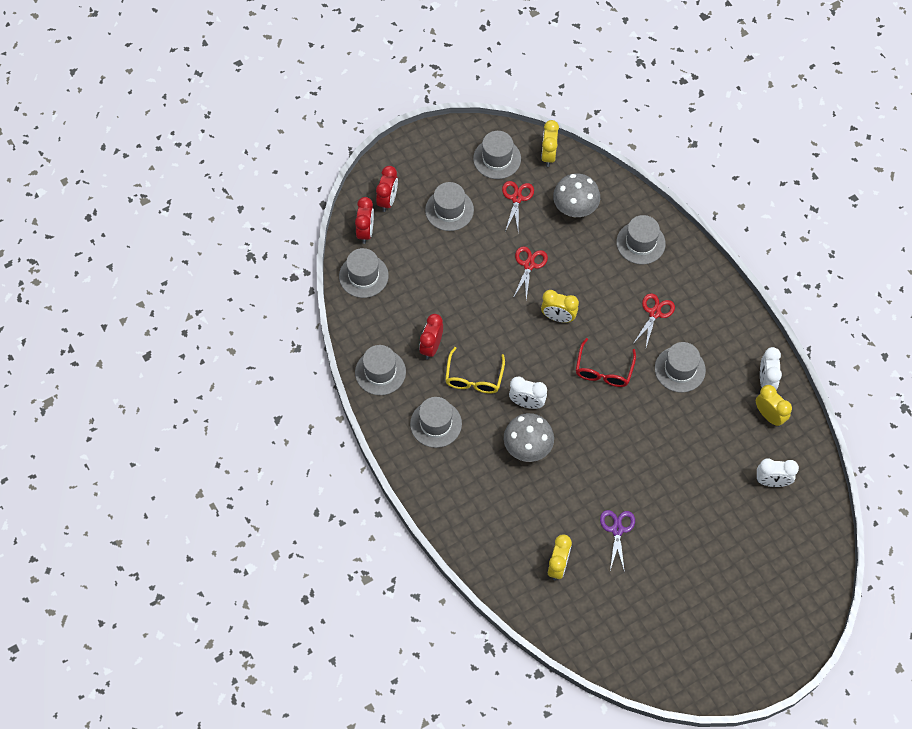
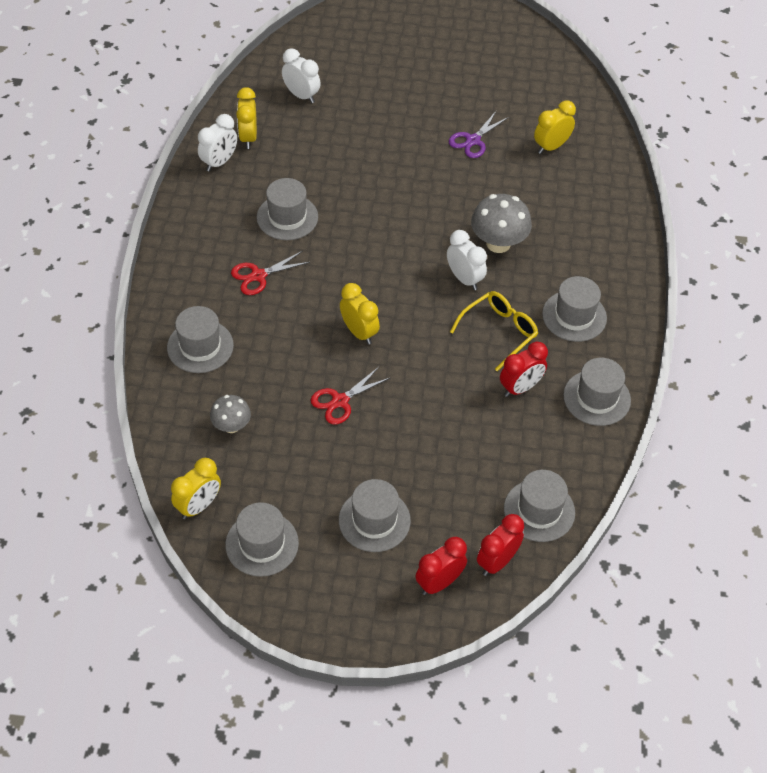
camera: 145 degrees left, 10 degrees down
(516, 198) = (284, 481): red scissors -> none
(575, 209) = (231, 426): grey mushroom -> grey mushroom, size x0.61
(603, 370) = (361, 259): red glasses -> none

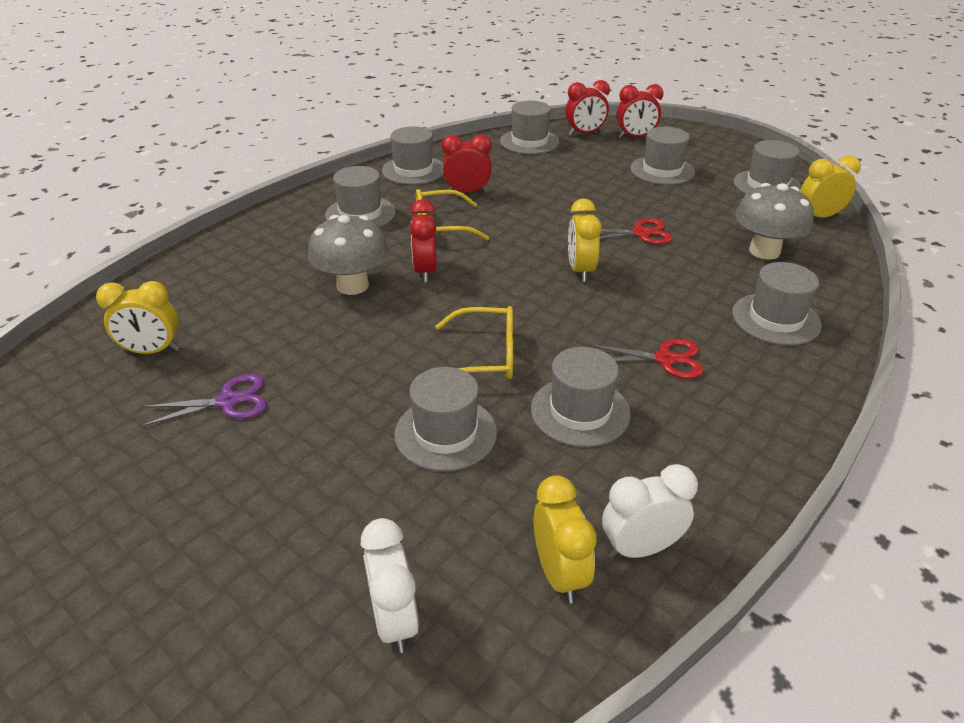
camera: 145 degrees left, 15 degrees down
(231, 426) = (764, 251): grey mushroom -> grey mushroom, size x1.64
(248, 137) = (559, 574): yellow clock -> yellow clock turned 45 degrees counterclockwise
(347, 174) = (445, 433): none -> grey hat
(365, 228) = (485, 356): none -> yellow glasses
(464, 279) = (425, 271): white clock -> red clock

